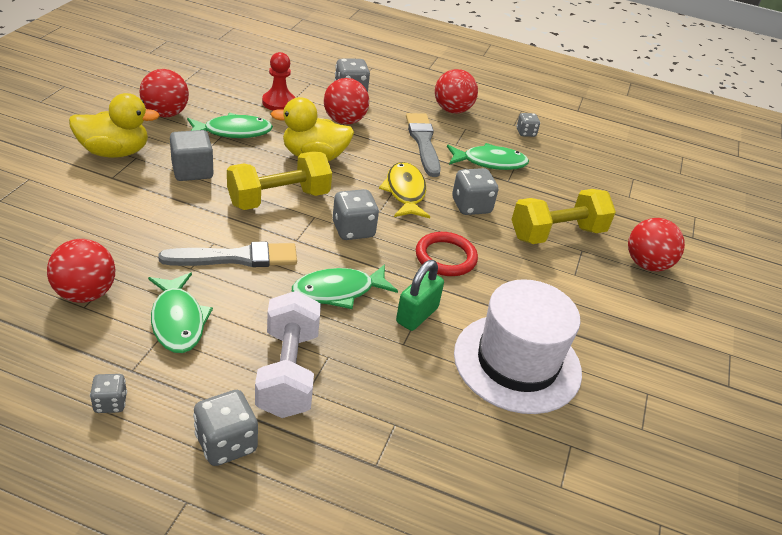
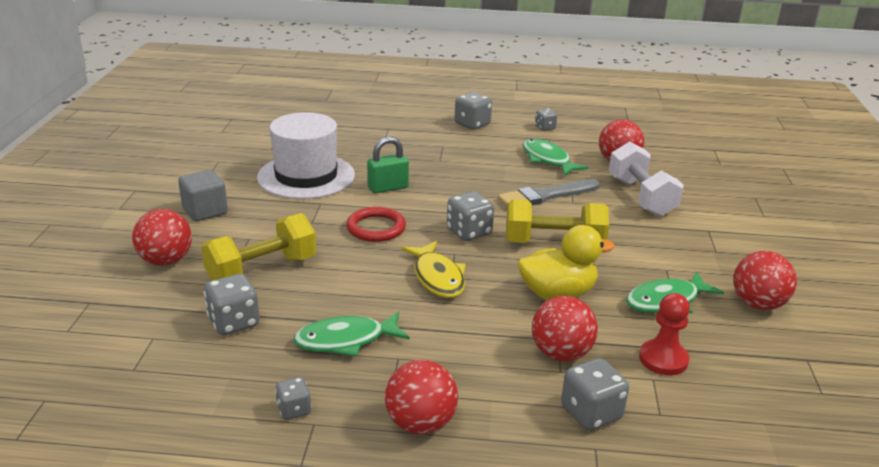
camera: 170 degrees right, 10 degrees down
(115, 152) = (739, 251): yellow duck -> none
(192, 171) = (653, 250): grey cube -> grey cube (205, 211)
(279, 199) = (554, 243): yellow dumbbell -> yellow dumbbell turned 45 degrees clockwise
(288, 372) = (460, 150): white dumbbell -> white dumbbell (641, 197)
(338, 291) = (454, 190): green fish -> none
(417, 315) = (388, 188): green padlock -> green padlock turned 45 degrees clockwise
(423, 142) = (443, 348): grey brush -> none
(471, 206) = (360, 278): grey dice -> grey dice (234, 322)

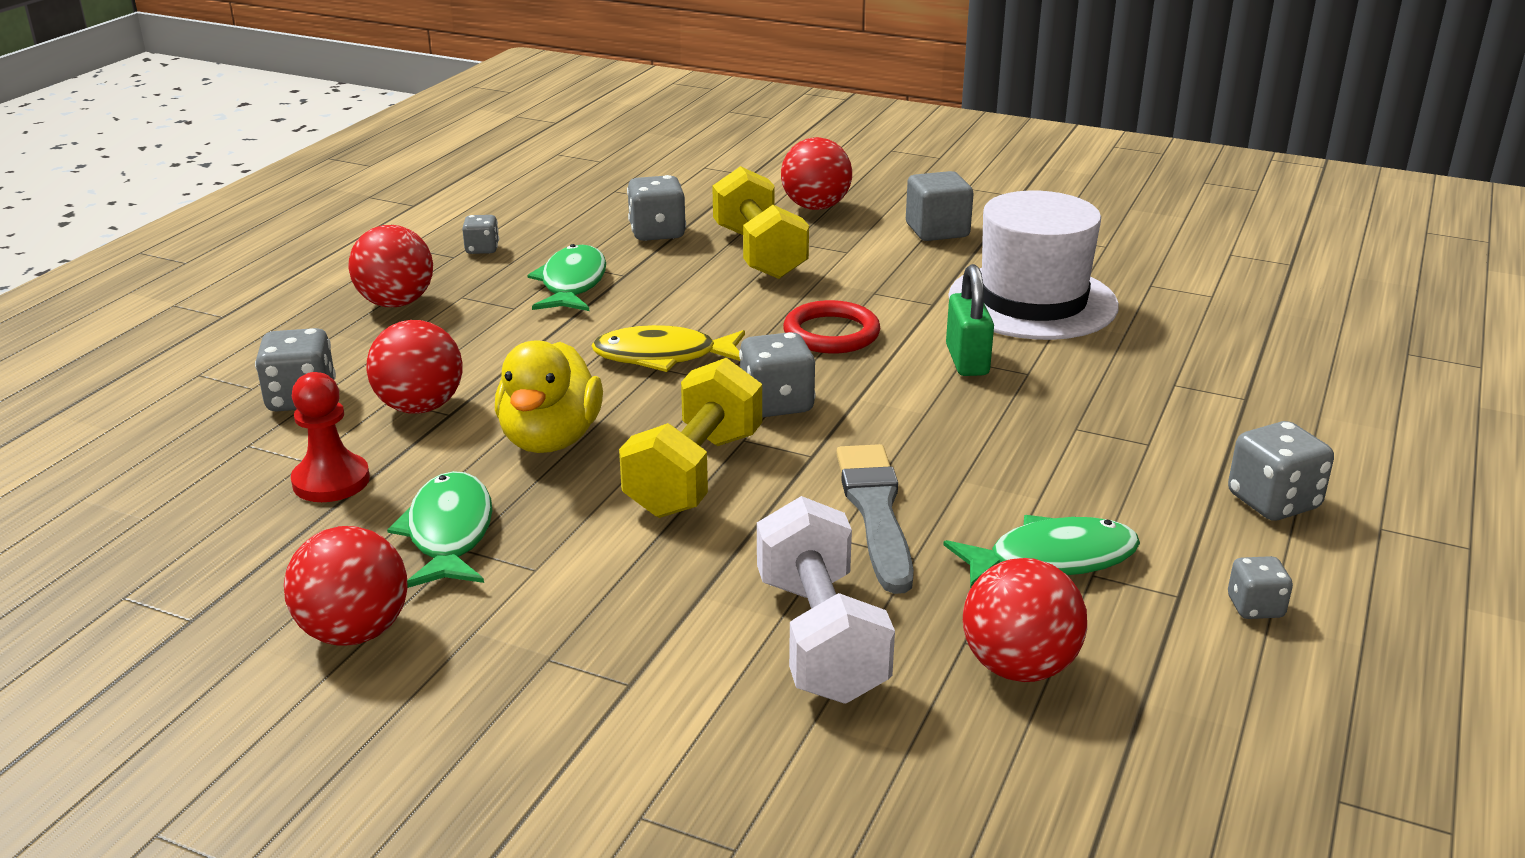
camera: 110 degrees right, 0 degrees up
(641, 197) = (820, 638): white dumbbell -> white dumbbell turned 75 degrees clockwise

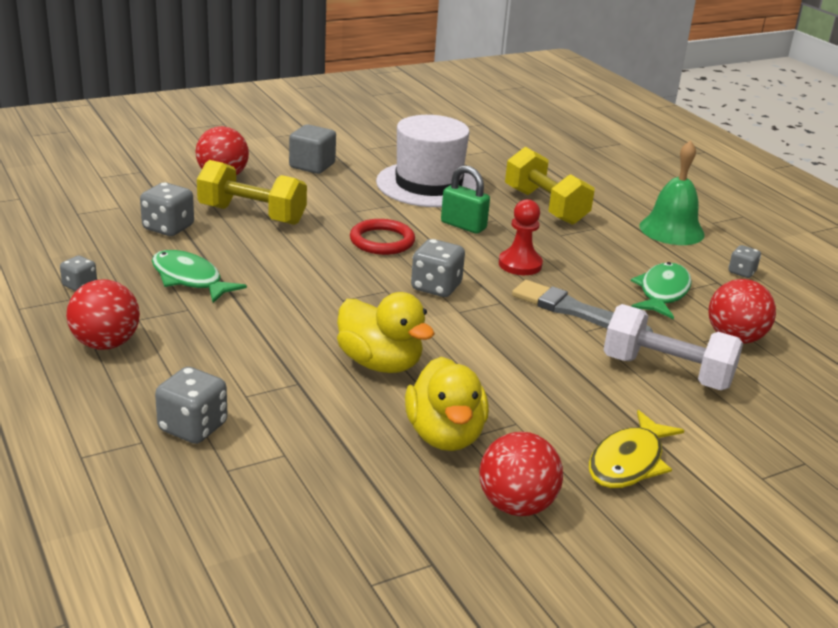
camera: 55 degrees left, 0 degrees up
(331, 481) = (326, 454): red pawn -> red pawn (520, 264)
(420, 407) = (274, 389): red ball -> none
(449, 533) = (445, 435): green fish -> yellow duck
(663, 357) = (333, 293): yellow fish -> yellow fish (629, 462)
(695, 474) = (478, 339): yellow dumbbell -> yellow dumbbell (545, 206)
(1273, 502) = (671, 230): grey dice -> green bell

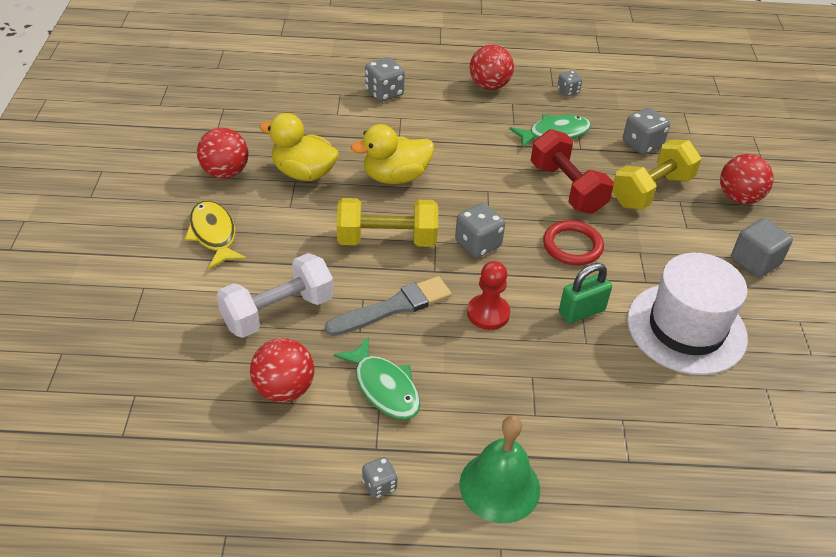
camera: 120 degrees right, 15 degrees up
(291, 256) = (567, 188): none -> red dumbbell
(545, 206) = (602, 400): yellow dumbbell -> yellow dumbbell (387, 240)

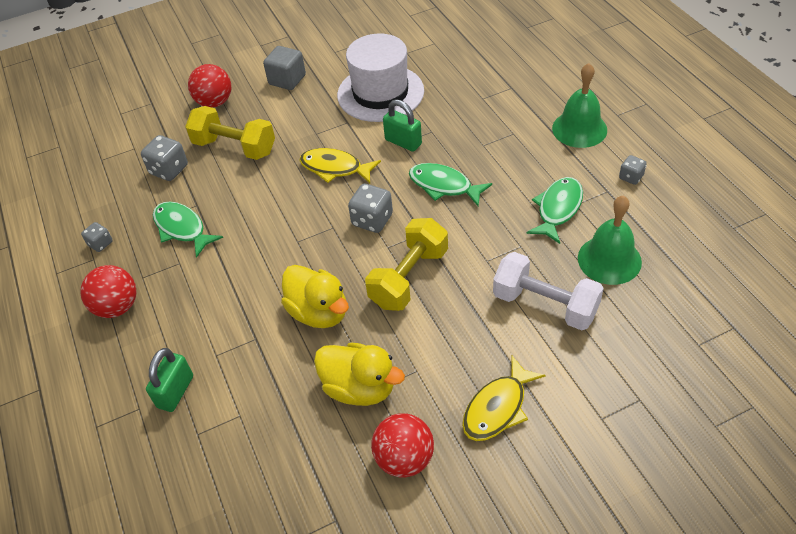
camera: 110 degrees left, 5 degrees up
(284, 389) = (609, 260): red ball -> green bell
(303, 173) = (359, 388): yellow duck -> yellow duck turned 60 degrees counterclockwise
(384, 93) = (175, 392): grey dice -> green padlock
(387, 240) = (409, 278): yellow dumbbell -> yellow dumbbell turned 60 degrees clockwise
(393, 307) = (481, 238): grey brush -> none
(488, 313) = (444, 186): red pawn -> green fish
(567, 188) = (261, 194): red dumbbell -> none
(572, 246) = (335, 168): red ring -> yellow fish

